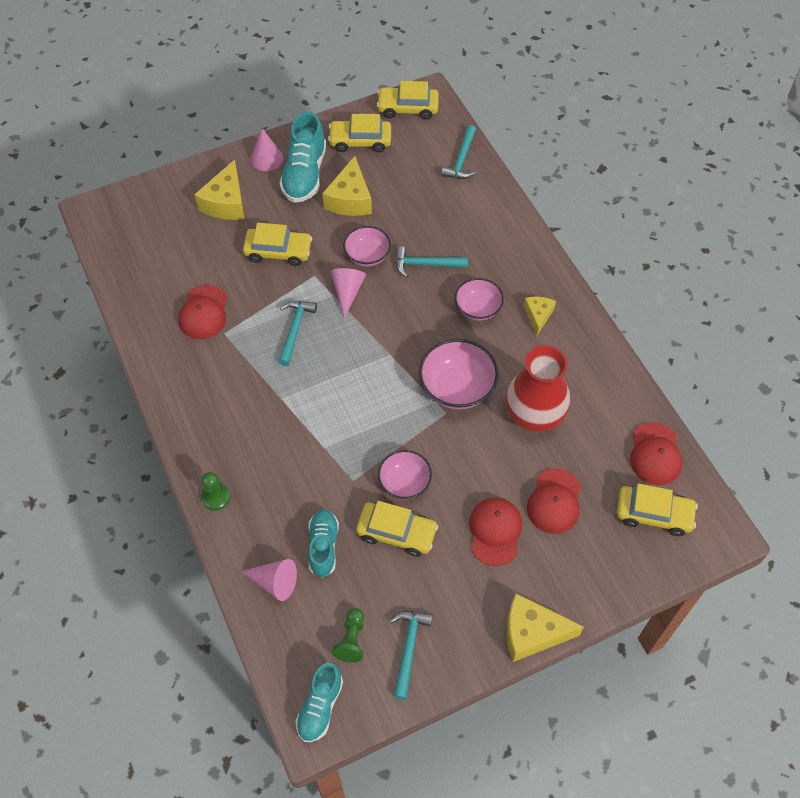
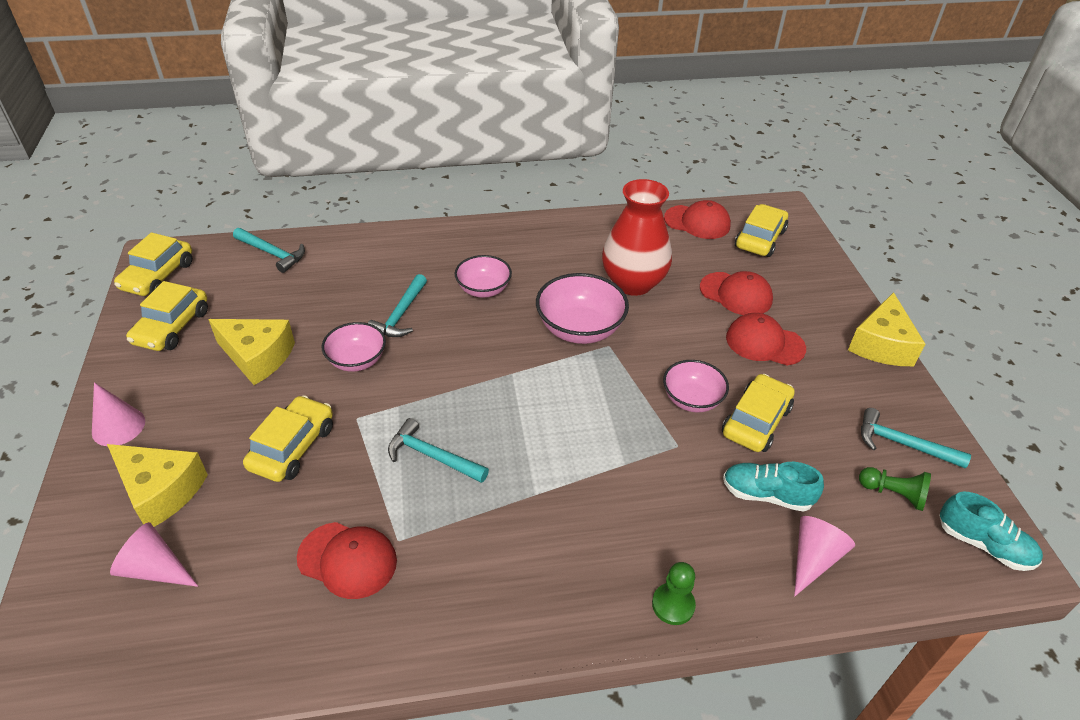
camera: 75 degrees left, 15 degrees down
(305, 174) = (181, 392): turquoise shoe -> none
(347, 292) = (401, 391): pink cone -> pink cone (155, 569)
(538, 316) = (514, 251): yellow cheese -> none

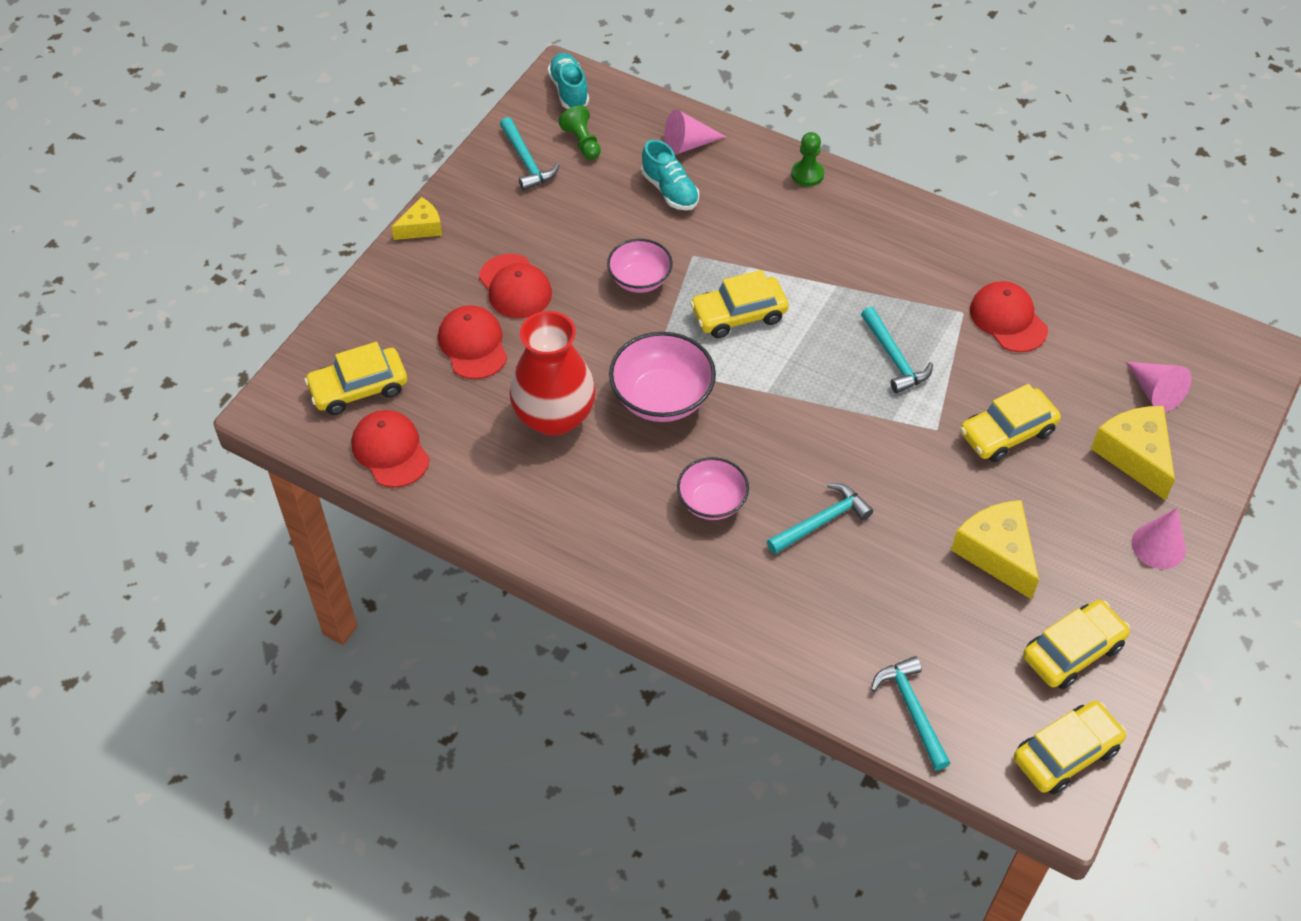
camera: 140 degrees left, 10 degrees up
(357, 360) = (901, 490): pink bowl -> none
(756, 421) = (611, 236): yellow car -> yellow car (738, 315)
(881, 345) = (421, 227): yellow cheese -> yellow cheese, size x0.60

